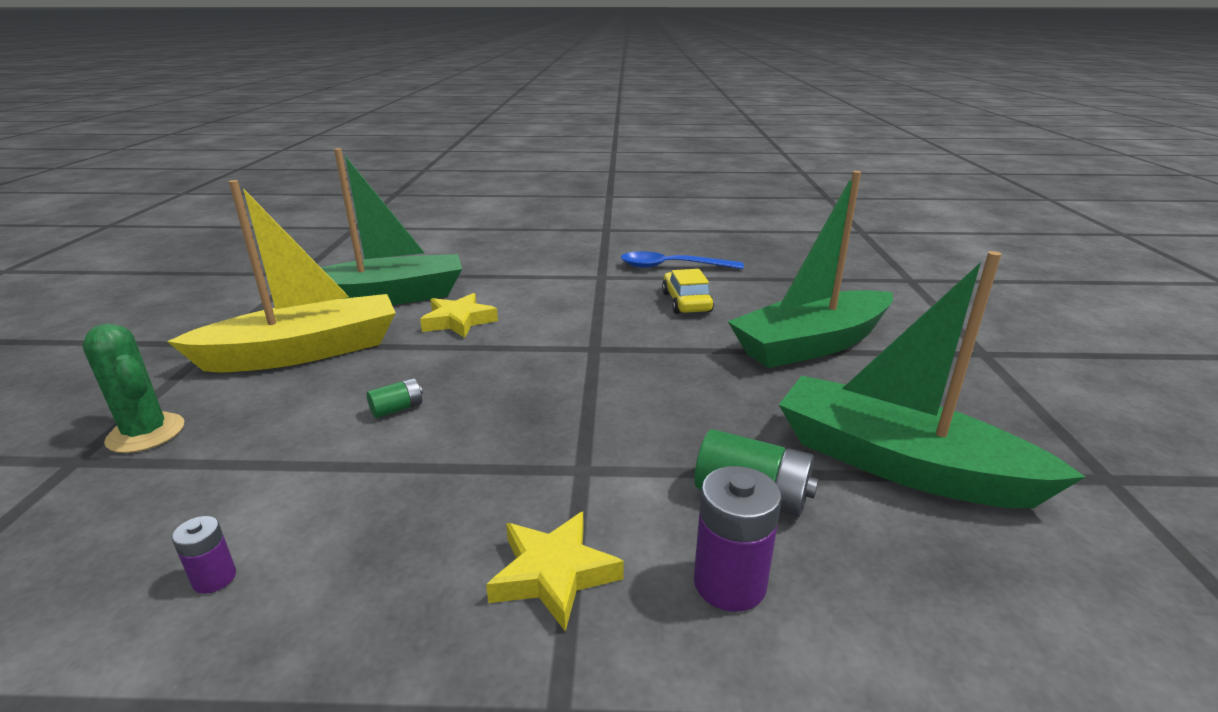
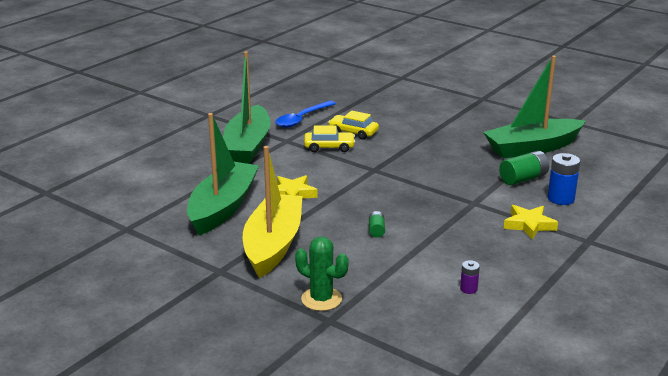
camera: 55 degrees left, 0 degrees up
(146, 433) = (321, 299): green cactus -> green cactus turned 45 degrees clockwise
(620, 302) = (329, 147): none -> yellow car
(729, 583) = (560, 198): purple battery -> blue battery
(811, 345) = (434, 125): green boat -> green boat (247, 146)

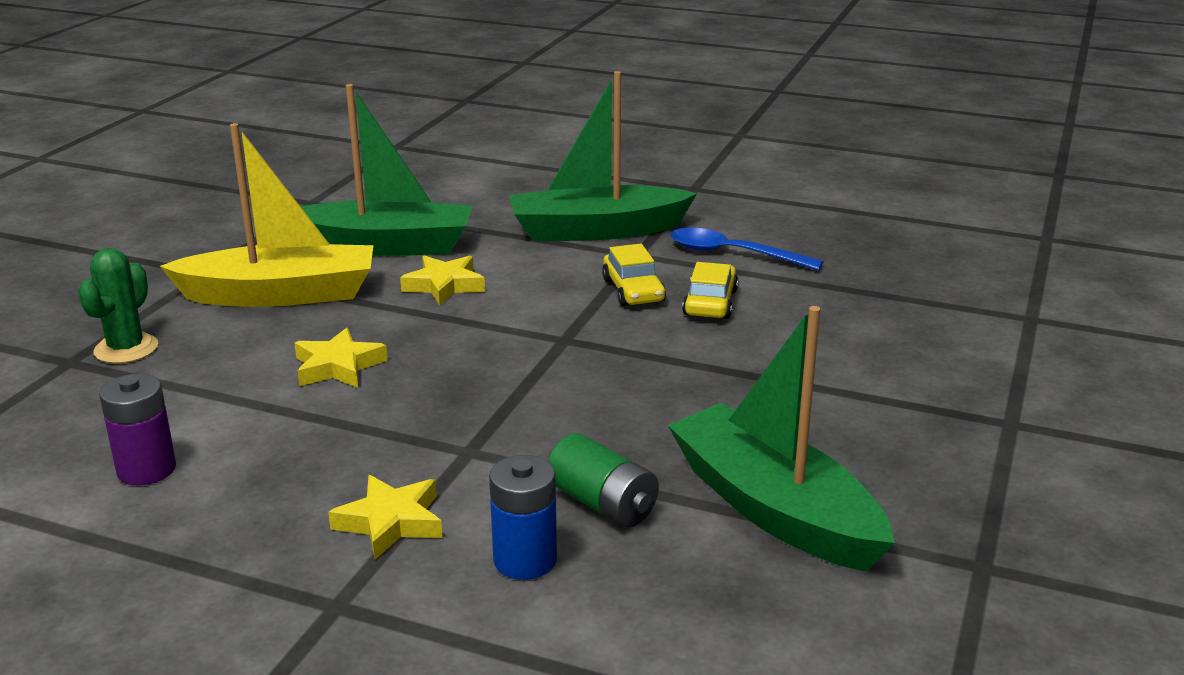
camera: 75 degrees right, 0 degrees up
(376, 230) = (338, 366): green battery -> yellow star
(468, 289) = (146, 469): purple battery -> purple battery, size x1.82

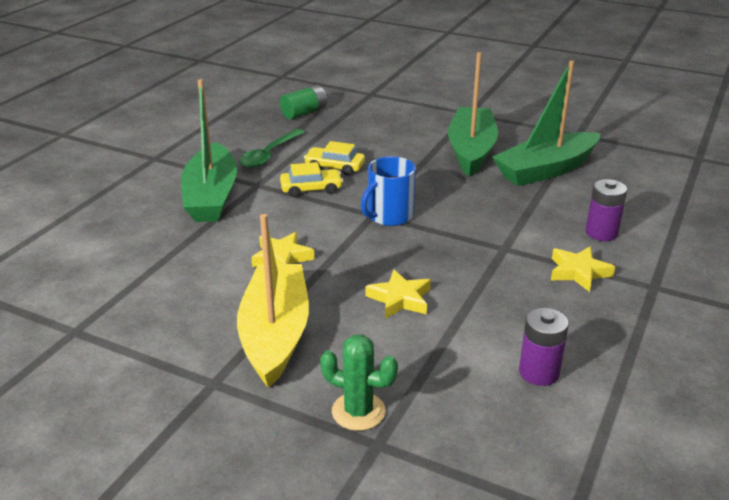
camera: 85 degrees left, 5 degrees up
(385, 246) = (198, 285): green boat -> green boat (471, 150)
(525, 560) = (601, 233): blue battery -> purple battery
(561, 351) = (389, 216): none -> blue mug
(603, 504) = (550, 210): green battery -> green battery (304, 113)
(732, 254) = (269, 155): blue spoon -> green spoon

